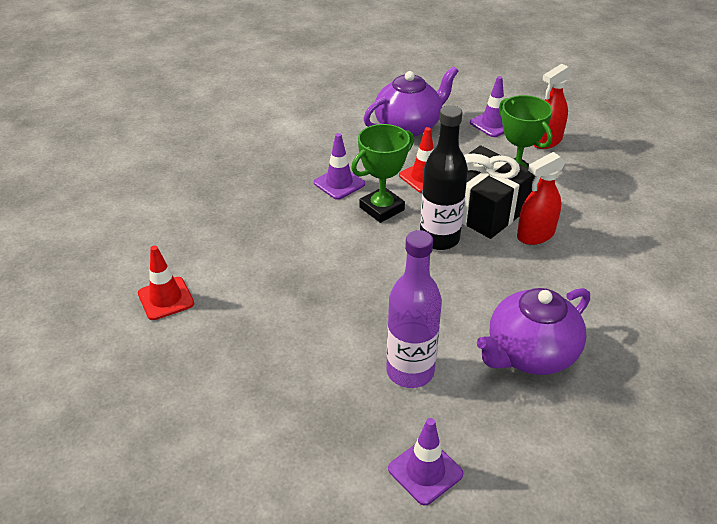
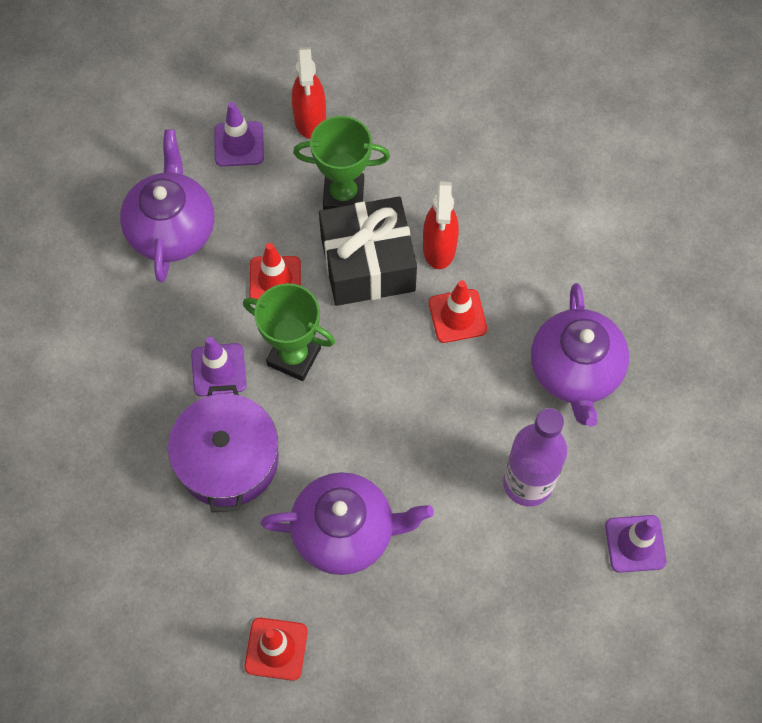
camera: 55 degrees left, 25 degrees up
(280, 291) = (345, 532): none -> purple teapot
(283, 214) = (228, 459): none -> purple pot
(382, 209) = (294, 356): green trophy -> green trophy turned 60 degrees counterclockwise
(439, 239) = (380, 336): black bottle -> none
(497, 268) = (457, 316): none -> red traffic cone

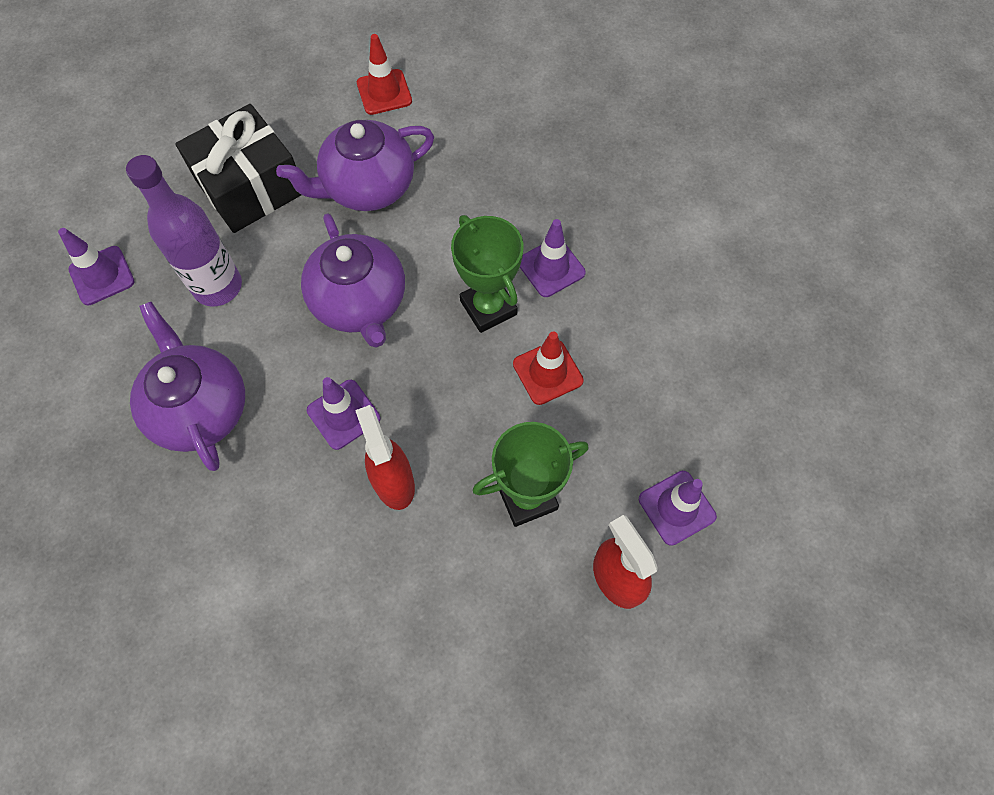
camera: 155 degrees right, 0 degrees up
(172, 229) = (682, 379): purple teapot -> purple teapot (360, 303)
(228, 459) = (498, 201): purple pot -> none
(294, 356) = (488, 307): green trophy -> green trophy turned 60 degrees clockwise
(368, 264) = (462, 429): black gift -> black gift (250, 187)
(457, 316) = (343, 414): red traffic cone -> purple traffic cone

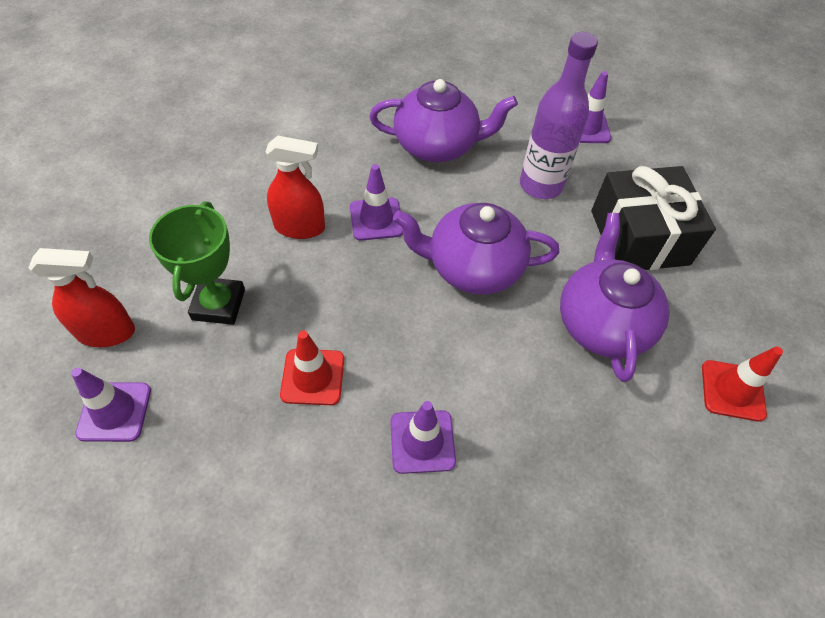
camera: 115 degrees right, 10 degrees down
(488, 307) = (410, 361): green trophy -> none

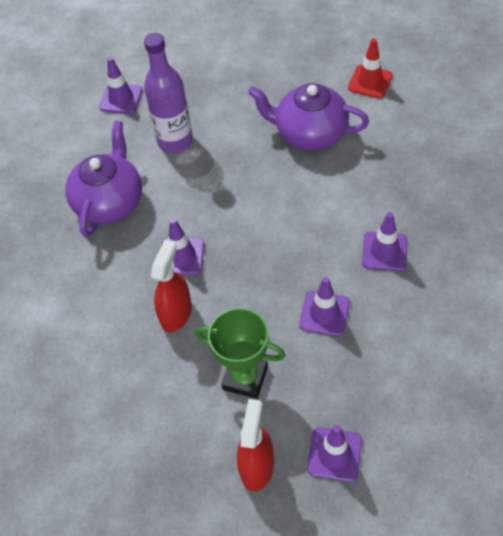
camera: 70 degrees left, 0 degrees up
(313, 377) = (324, 313): red traffic cone -> purple traffic cone
(472, 268) = (246, 199): purple teapot -> none
(639, 237) = (241, 95): black gift -> none

